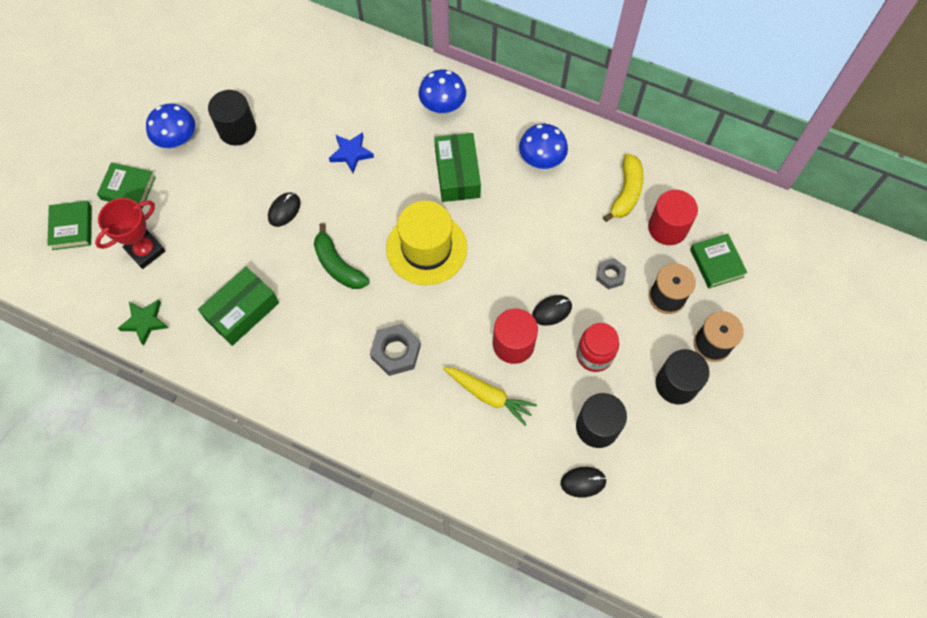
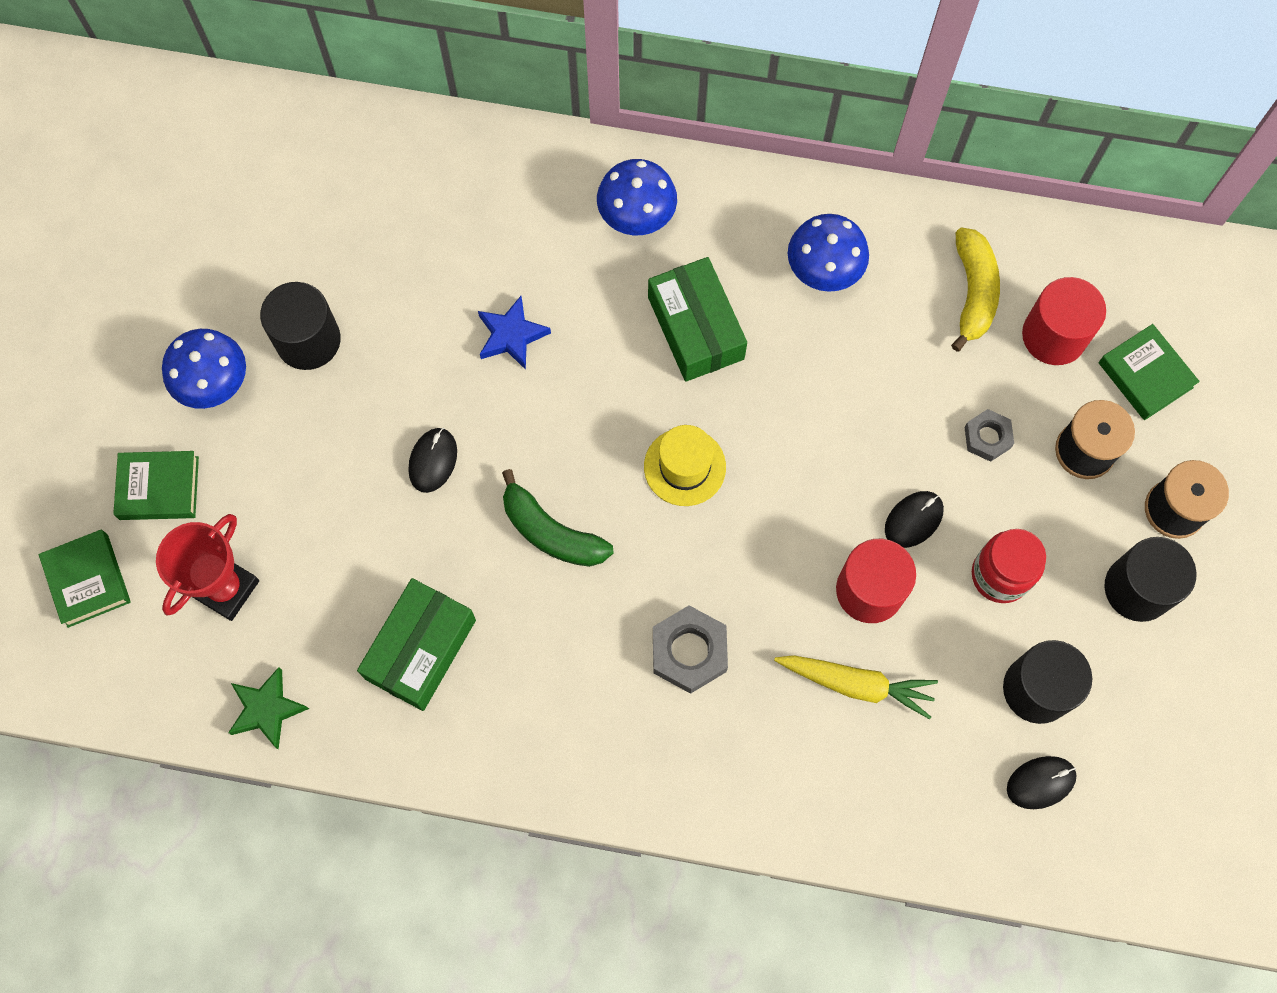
camera: 15 degrees left, 5 degrees up
(426, 248) = (684, 467): yellow hat -> yellow hat, size x0.61

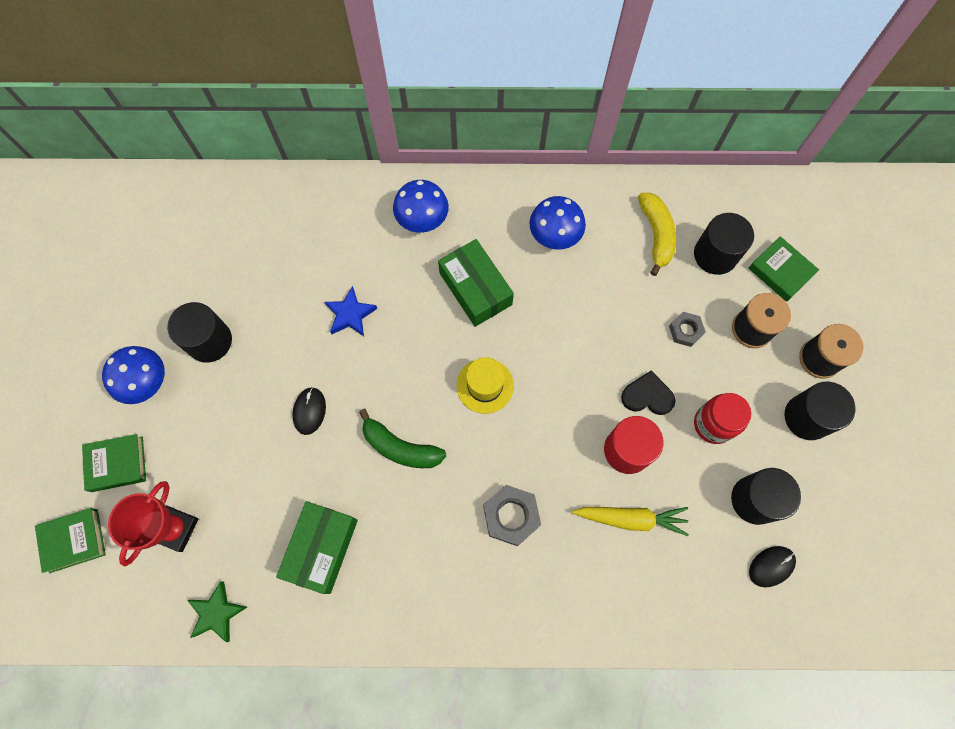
camera: 10 degrees left, 0 degrees up
(88, 580) = (74, 540): green book -> green book turned 75 degrees counterclockwise
(913, 520) = (647, 396): black mouse -> black heart
(1054, 335) = (715, 255): red cylinder -> black cylinder

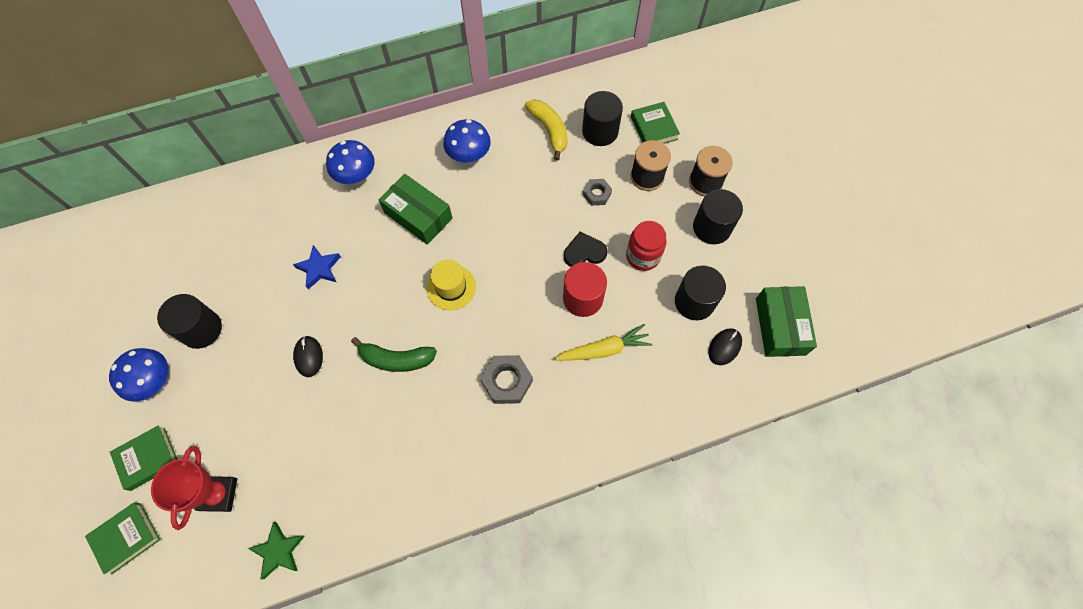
camera: 20 degrees left, 5 degrees down
(321, 548) = (355, 464): green box -> green box (780, 326)
(780, 271) = (653, 128): green book -> green book turned 45 degrees clockwise

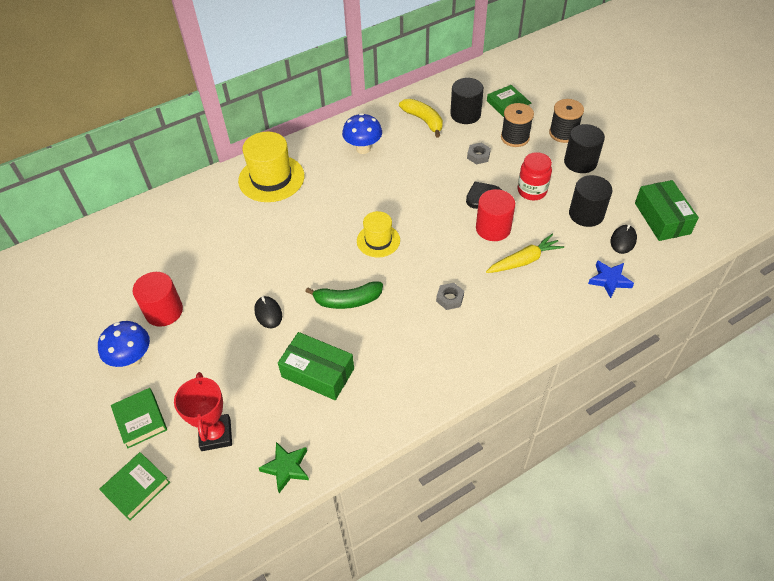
camera: 10 degrees left, 15 degrees down
(148, 459) = (140, 420): green book -> green book turned 75 degrees counterclockwise
(201, 329) = (164, 311): black cylinder -> red cylinder
(319, 268) = (258, 248): blue star -> blue star (609, 280)
(357, 177) = (271, 178): blue mushroom -> yellow hat
(418, 215) = (333, 195): green box -> green box (318, 372)
(507, 381) = (450, 298): grey nut -> grey nut, size x0.62

